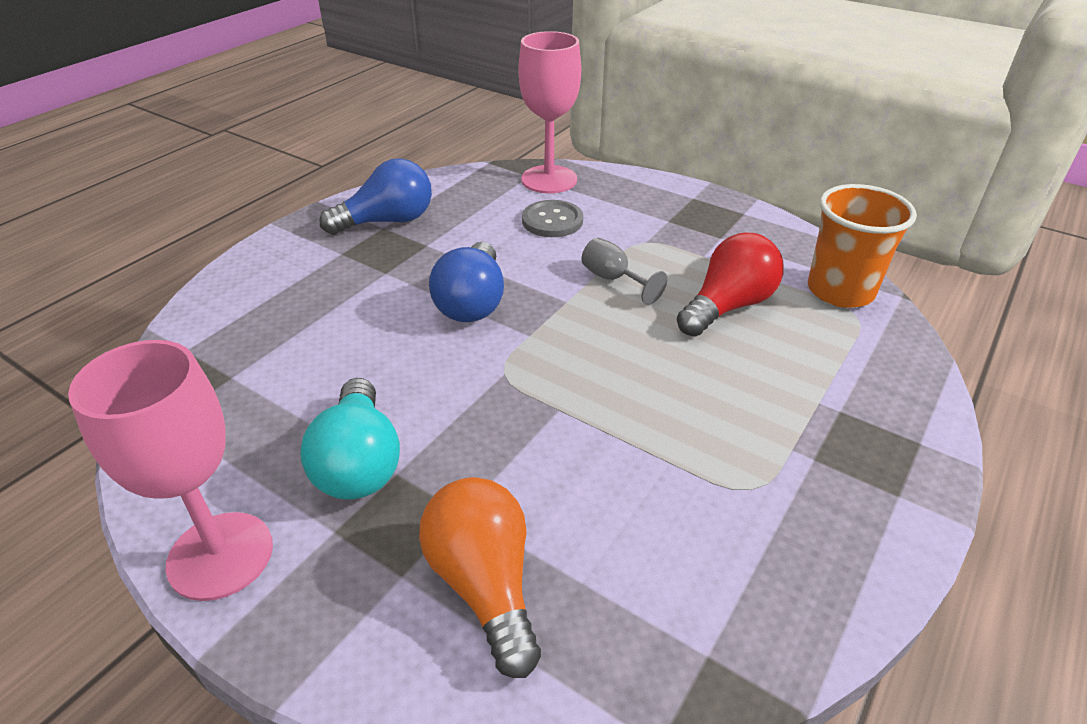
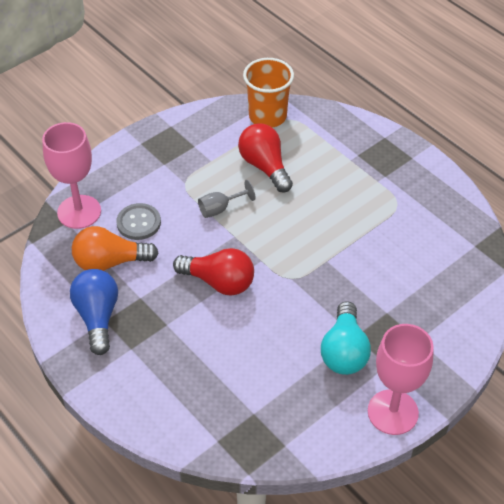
camera: 75 degrees left, 10 degrees up
(359, 462) = (344, 351): turquoise light bulb -> turquoise light bulb turned 90 degrees clockwise
(472, 302) = (219, 282): blue light bulb -> red light bulb
(485, 584) = (429, 310): orange light bulb -> orange light bulb (110, 262)

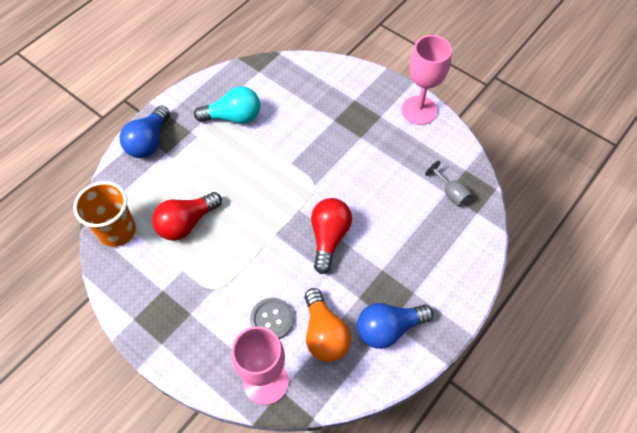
camera: 100 degrees left, 10 degrees up
(220, 208) = (244, 251): grey goblet -> grey goblet (450, 193)
(344, 351) = (376, 143): turquoise light bulb -> turquoise light bulb (233, 117)
(375, 142) = (149, 142): none -> blue light bulb

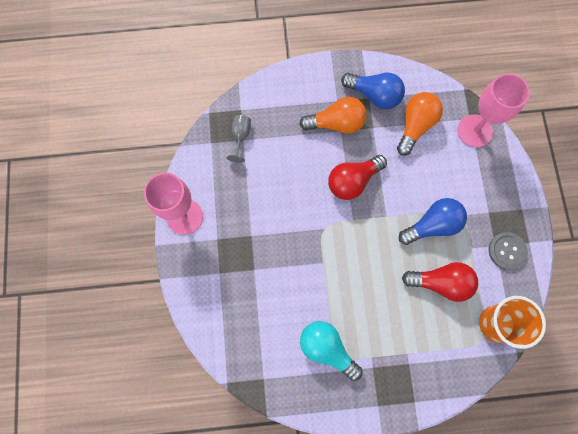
camera: 135 degrees left, 15 degrees up
(149, 142) = (414, 389): blue light bulb -> blue light bulb (432, 225)
(272, 319) = (439, 162): grey button -> grey button (507, 251)
(392, 272) = (336, 123): none -> orange light bulb

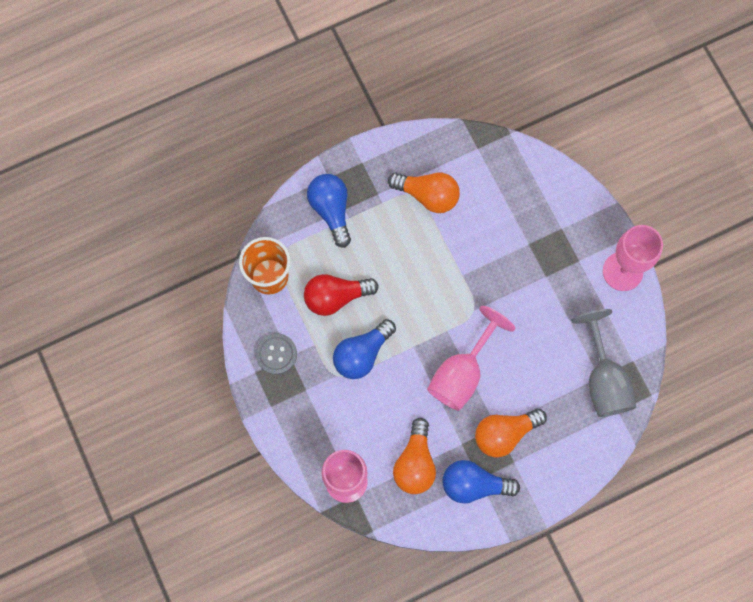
camera: 160 degrees right, 0 degrees up
(240, 137) = (603, 379): grey goblet -> grey goblet, size x1.95
(327, 348) = (428, 195): turquoise light bulb -> orange light bulb
(353, 181) = (462, 372): red light bulb -> pink goblet
(421, 367) = (331, 210): none -> blue light bulb

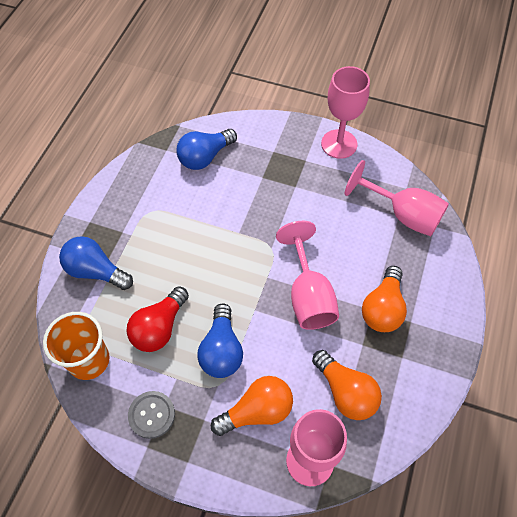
camera: 45 degrees left, 15 degrees down
(428, 195) = (161, 204): orange light bulb -> orange light bulb (257, 411)
(474, 484) = (403, 365): blue light bulb -> blue light bulb (205, 157)
(603, 379) = (402, 214): grey goblet -> pink goblet

